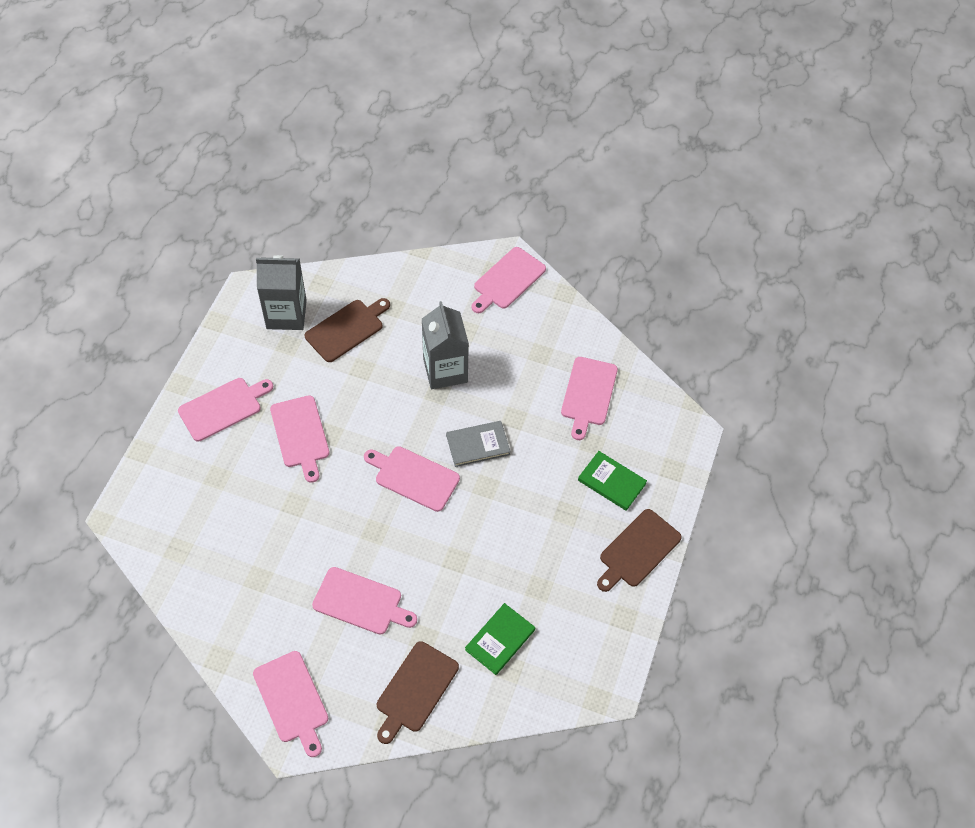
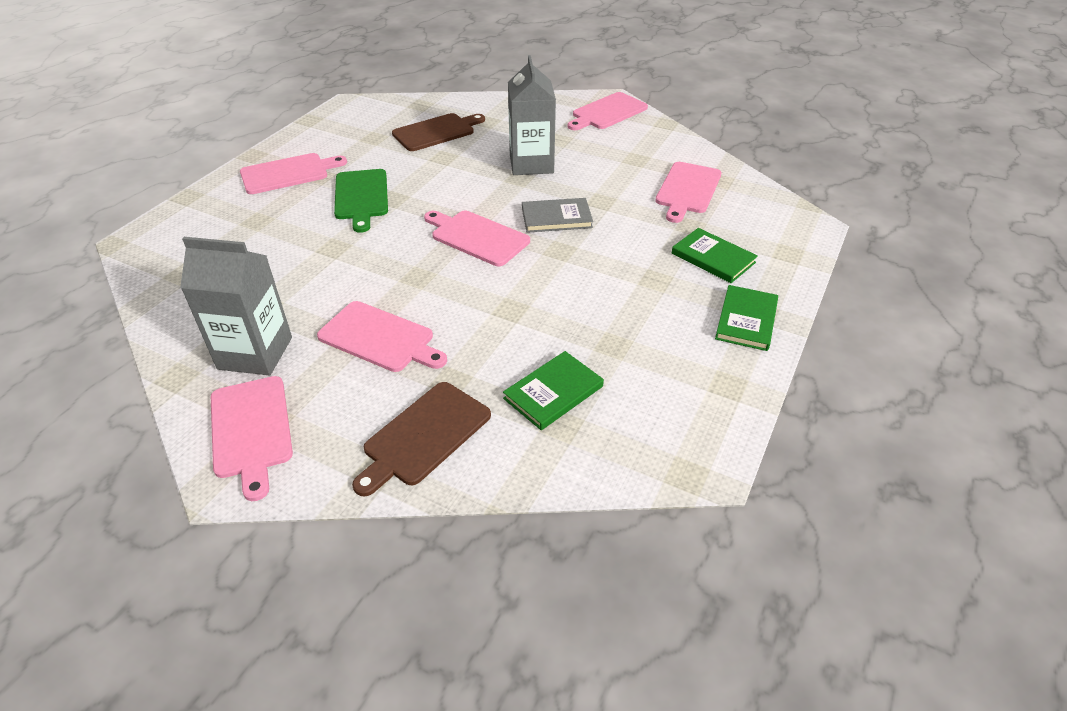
camera: 10 degrees right, 15 degrees down
(286, 314) = (380, 120): grey carton -> grey carton (255, 353)
(300, 435) = (361, 197): pink cutting board -> green cutting board
(637, 550) = (746, 320): brown cutting board -> green book

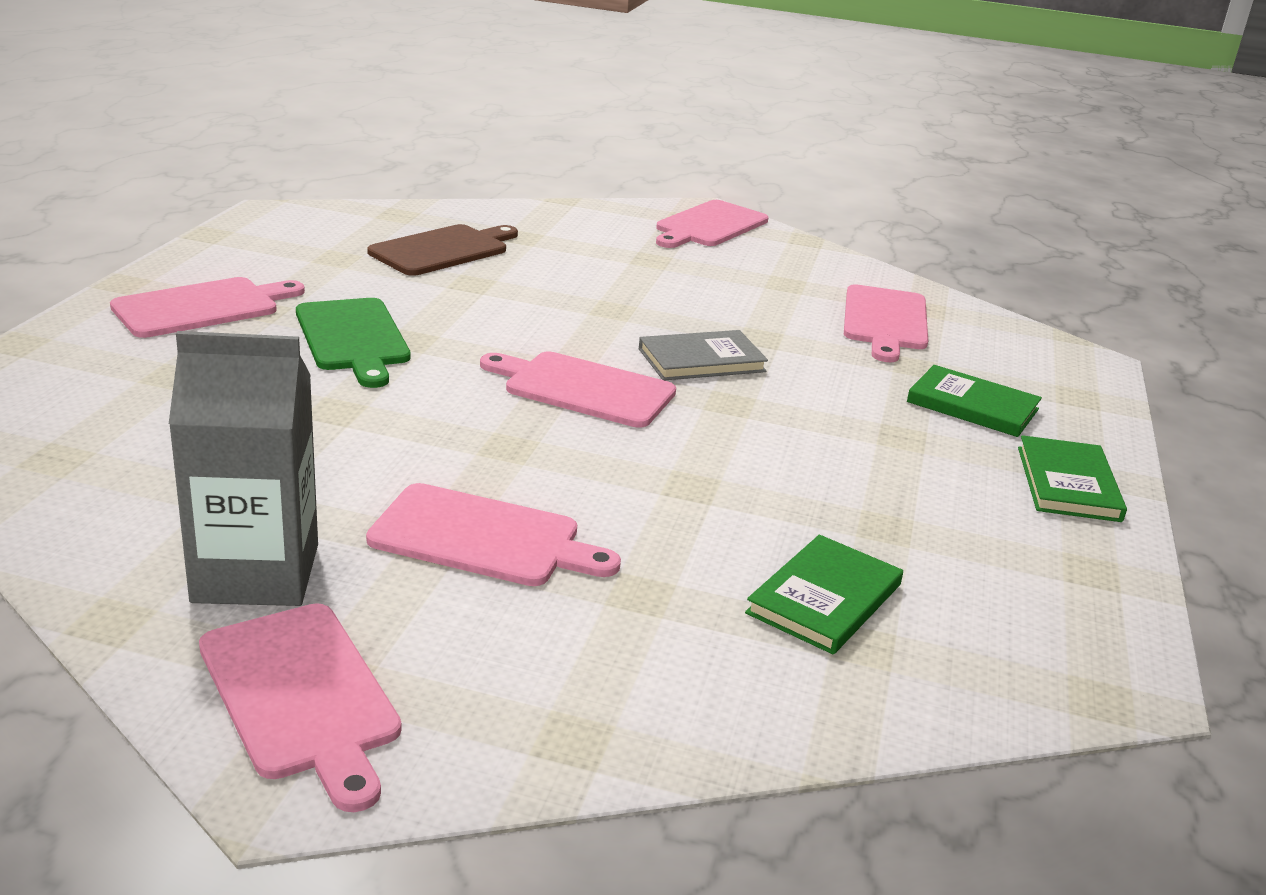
camera: 15 degrees left, 15 degrees down
(424, 436) = (634, 679): brown cutting board -> none
(531, 164) = (623, 291): grey carton -> none

